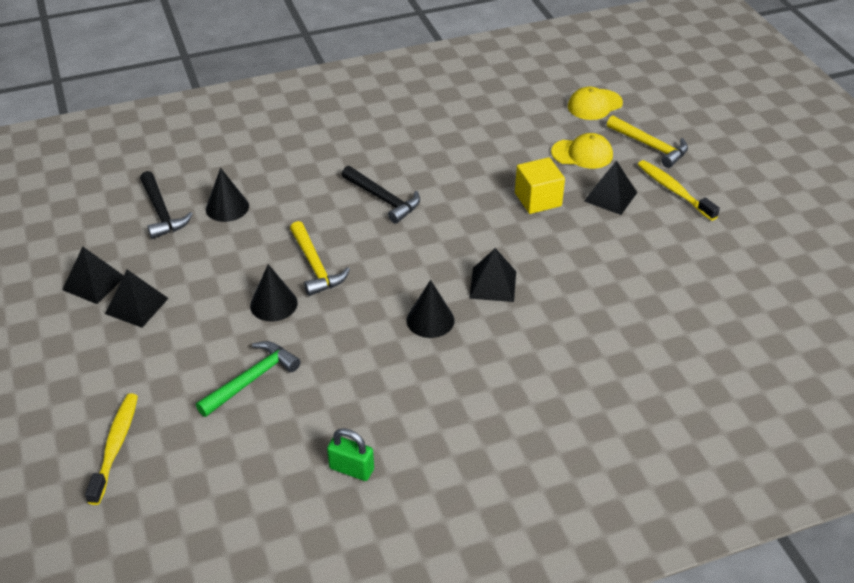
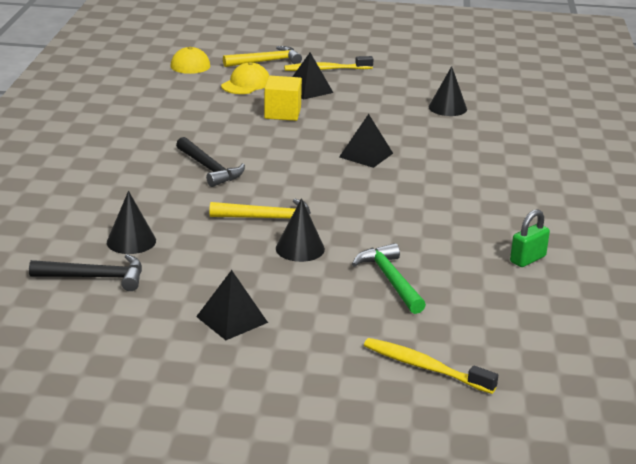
camera: 65 degrees left, 15 degrees down
(93, 283) = (168, 338): black pyramid -> none
(383, 199) = (209, 169): black hammer -> black hammer turned 75 degrees clockwise
(430, 320) = (384, 188): black cone -> black cone (447, 108)

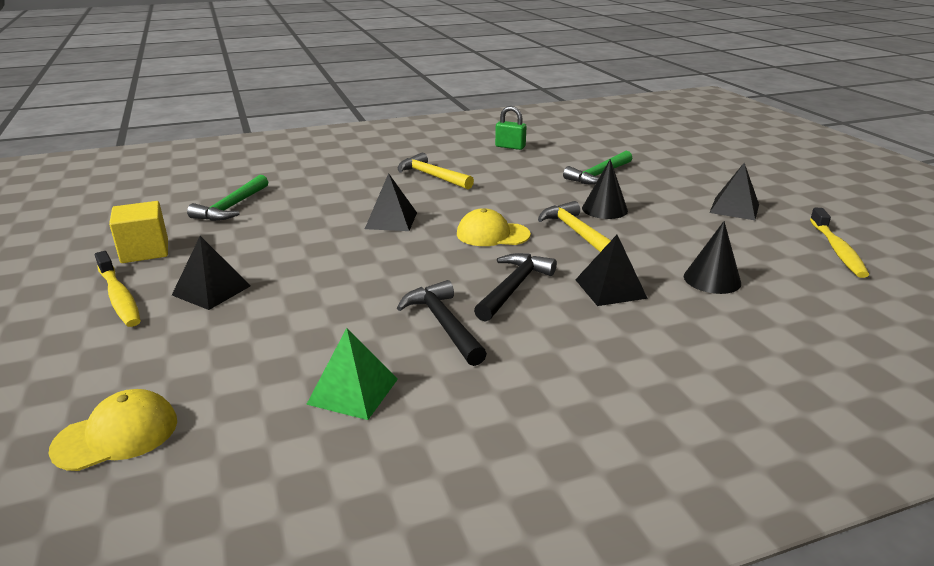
camera: 115 degrees left, 0 degrees up
(95, 277) = (790, 275): black hammer -> black hammer (443, 324)
(160, 106) = (353, 391): none -> green pyramid
(168, 199) = (610, 288): none -> black pyramid
(246, 84) = (209, 343): yellow cap -> yellow cap (492, 234)
(266, 61) = (90, 355): yellow hammer -> yellow hammer (432, 176)
(282, 113) = (309, 287): yellow cube -> yellow cube (145, 251)
(424, 367) = (676, 153): yellow toothbrush -> yellow toothbrush (837, 250)
(447, 108) = (232, 207): black cone -> green hammer

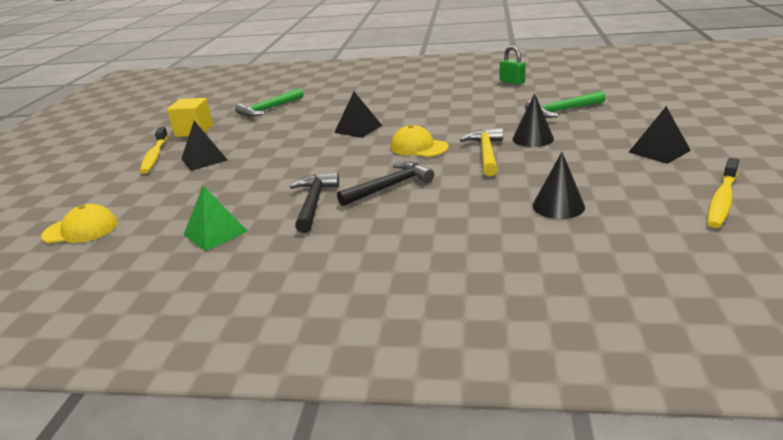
camera: 30 degrees right, 0 degrees up
(432, 176) = (423, 100): yellow hammer -> none
(610, 288) = (462, 199): black pyramid -> none

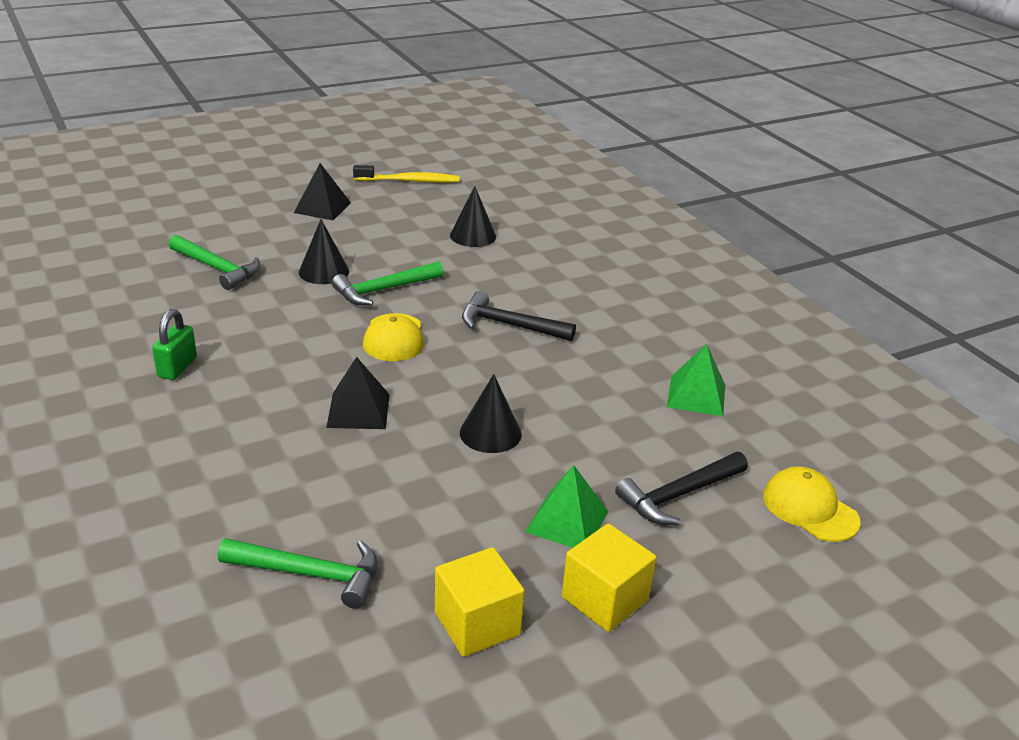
camera: 130 degrees left, 5 degrees up
(155, 156) = (605, 599): yellow toothbrush -> yellow cube
(204, 159) = (567, 521): black pyramid -> green pyramid
(291, 156) = (490, 433): none -> black cone
(314, 203) = (584, 359): black hammer -> black hammer (679, 495)
(486, 153) = (384, 290): yellow hammer -> green hammer
(512, 82) = (83, 328): green padlock -> green padlock (177, 367)

